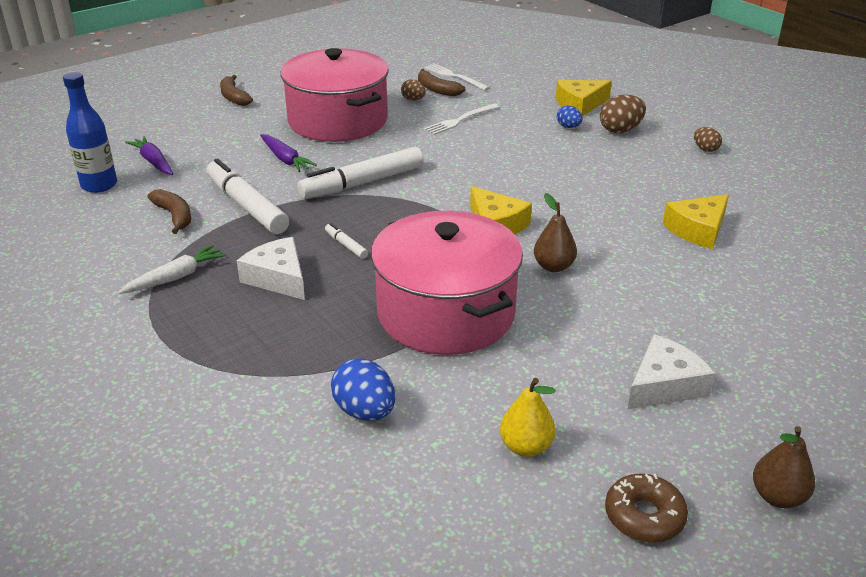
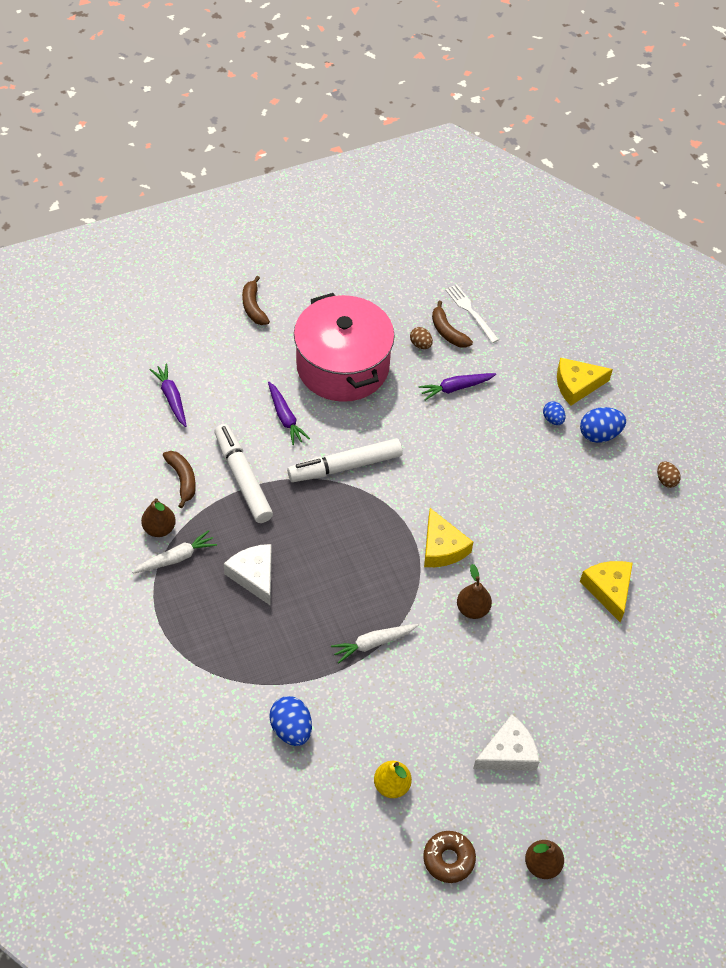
camera: 10 degrees right, 20 degrees up
(99, 185) = (124, 423): blue bottle -> none
(151, 257) = (159, 529): none -> brown pear
(346, 245) = (314, 547): white marker -> none
(446, 313) = (373, 643): pink pot -> white carrot
(460, 120) = (455, 388): white fork -> purple carrot
(620, 130) = (599, 434): brown egg -> blue egg
(697, 229) = (608, 589): yellow cheese -> yellow cheese turned 105 degrees clockwise

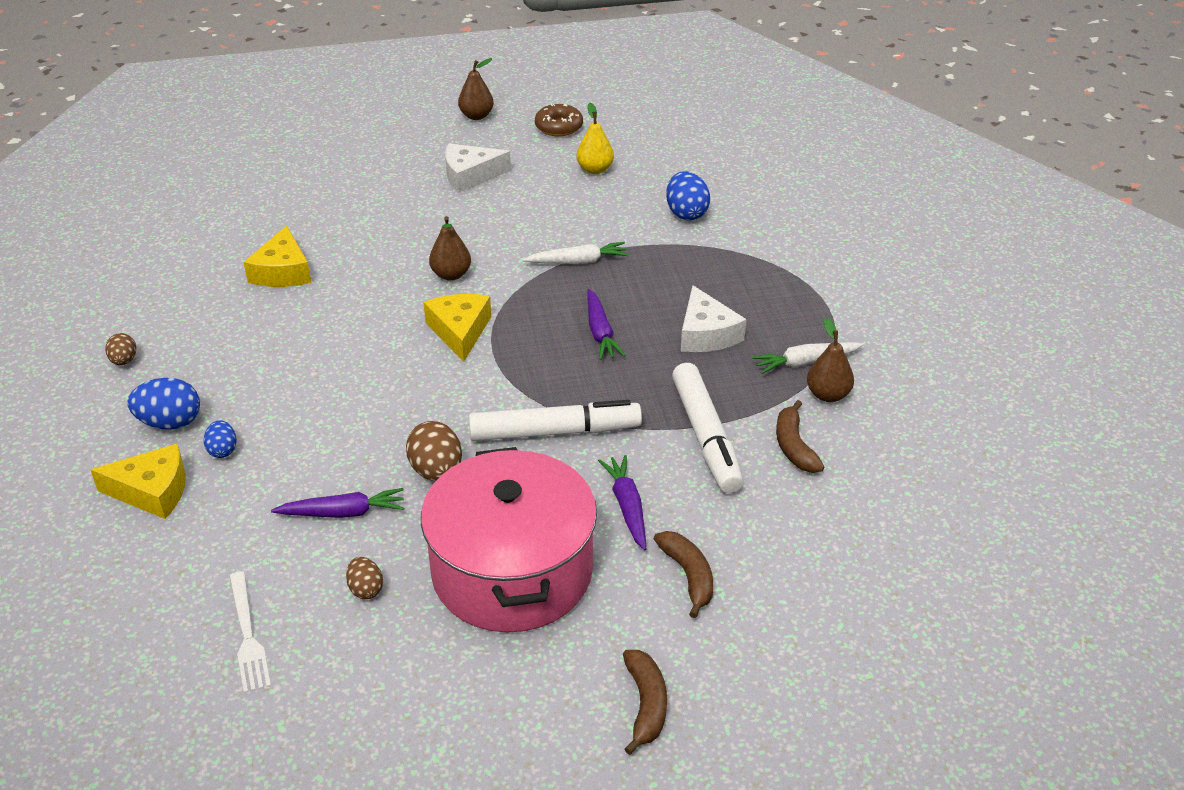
camera: 165 degrees left, 15 degrees down
(171, 398) = (808, 560): purple carrot -> purple carrot (600, 332)
(411, 424) = (436, 471): none -> brown egg
(447, 332) = (308, 605): brown banana -> brown banana (688, 576)

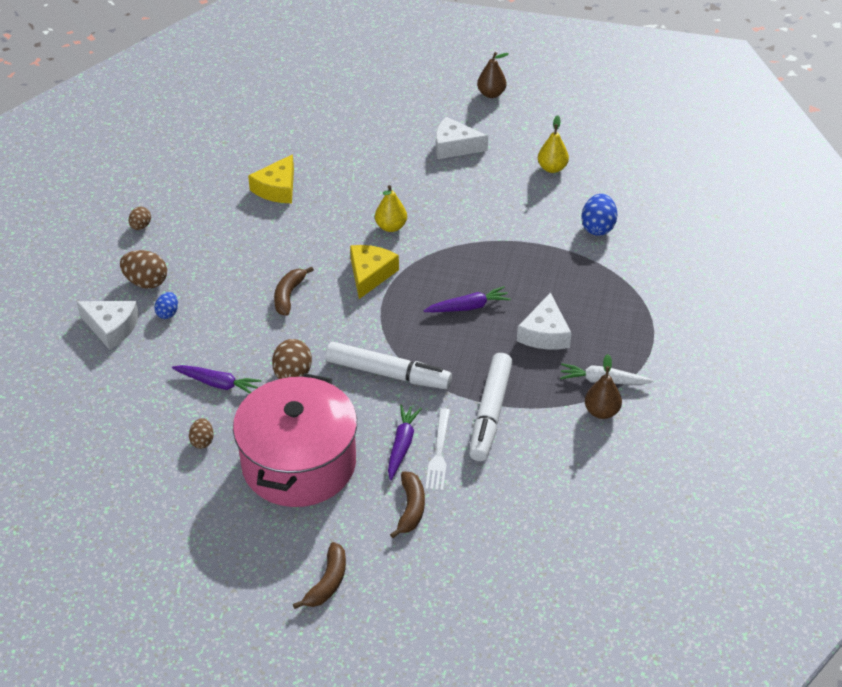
camera: 25 degrees right, 5 degrees up
(152, 491) = (111, 327): yellow cheese -> white cheese
(170, 423) = (146, 282): blue egg -> brown egg
(247, 635) = (117, 445): white fork -> white fork (439, 453)
(451, 275) = (391, 227): brown pear -> yellow pear
(559, 127) = (548, 121): brown donut -> none
(578, 262) = (489, 244): white carrot -> none
(600, 332) = (468, 307): purple carrot -> purple carrot turned 120 degrees counterclockwise
(794, 446) = (548, 442): brown banana -> brown banana (289, 295)

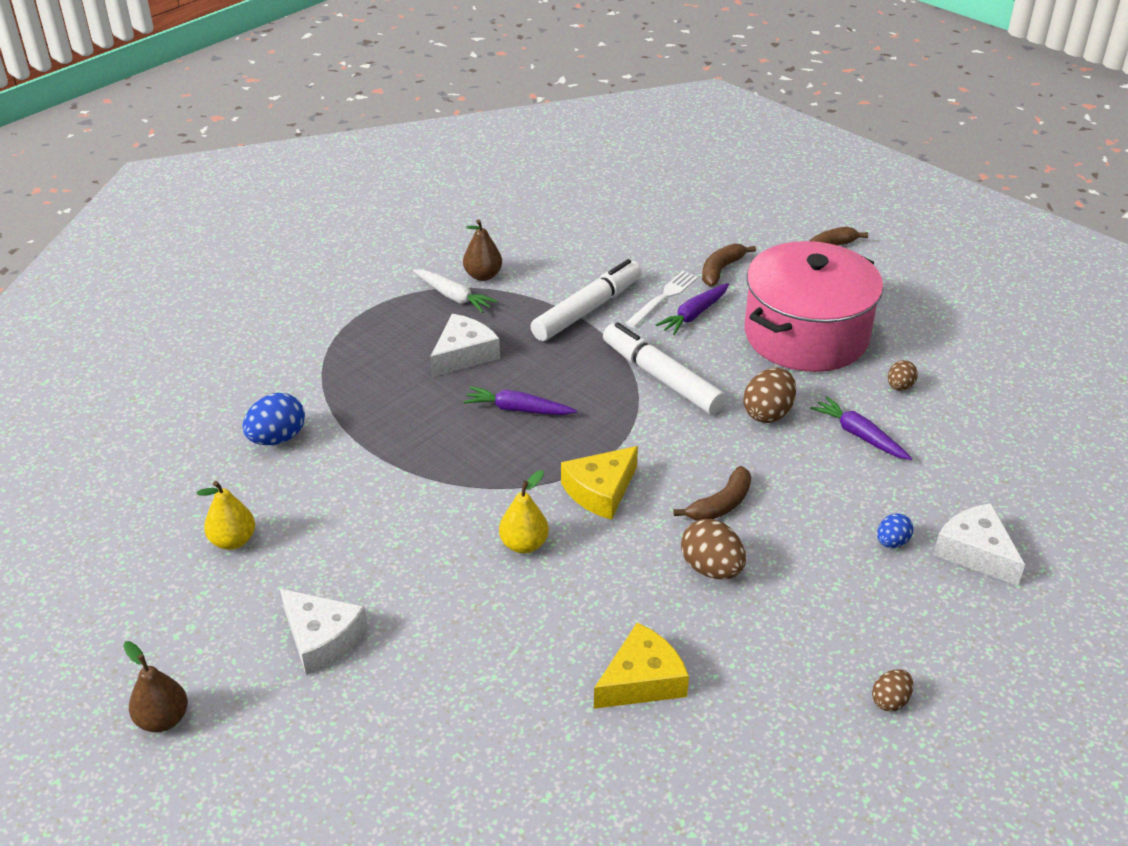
camera: 150 degrees left, 5 degrees down
(146, 282) = (909, 599): brown egg -> brown egg (711, 569)

